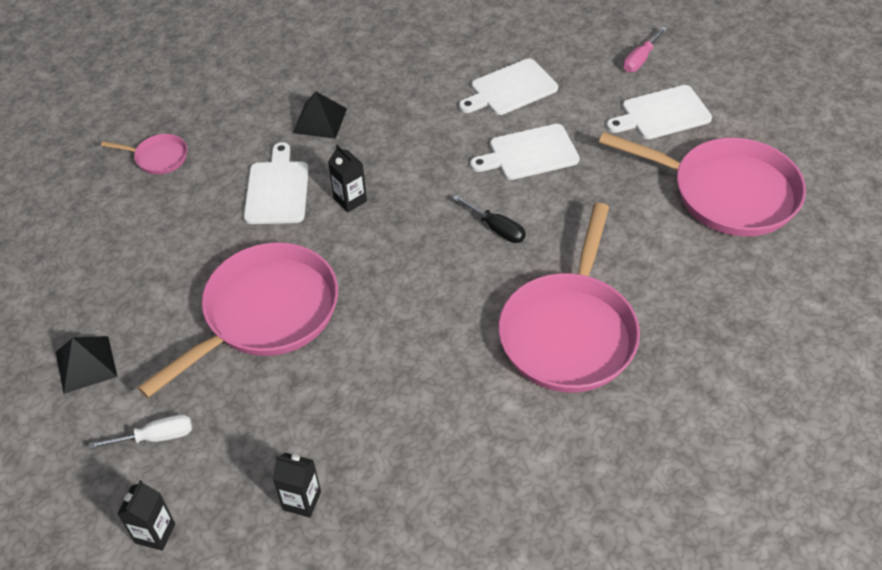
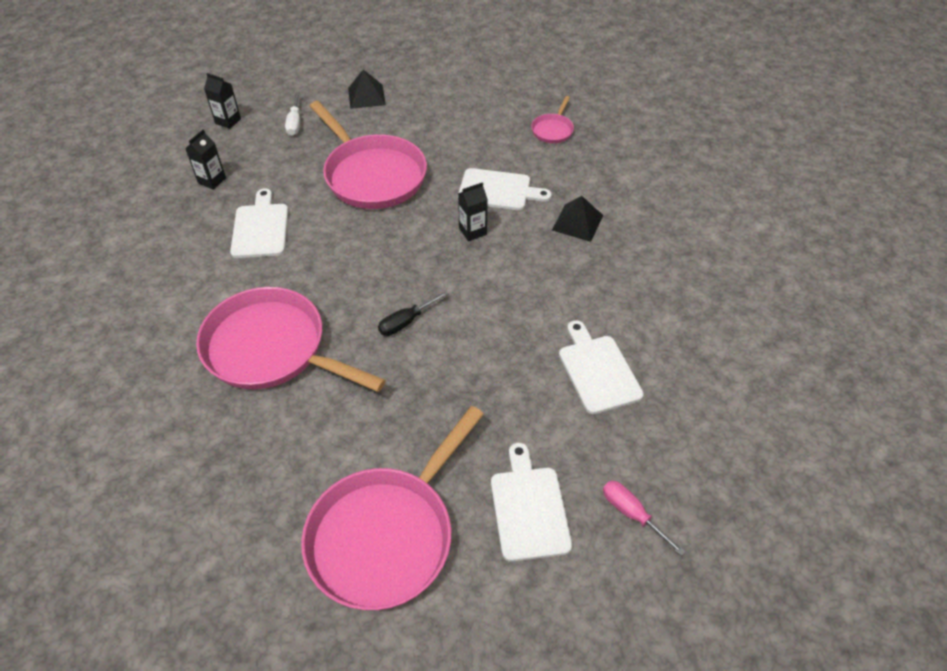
camera: 100 degrees right, 0 degrees up
(529, 153) = (496, 366): white cutting board -> white cutting board (260, 228)

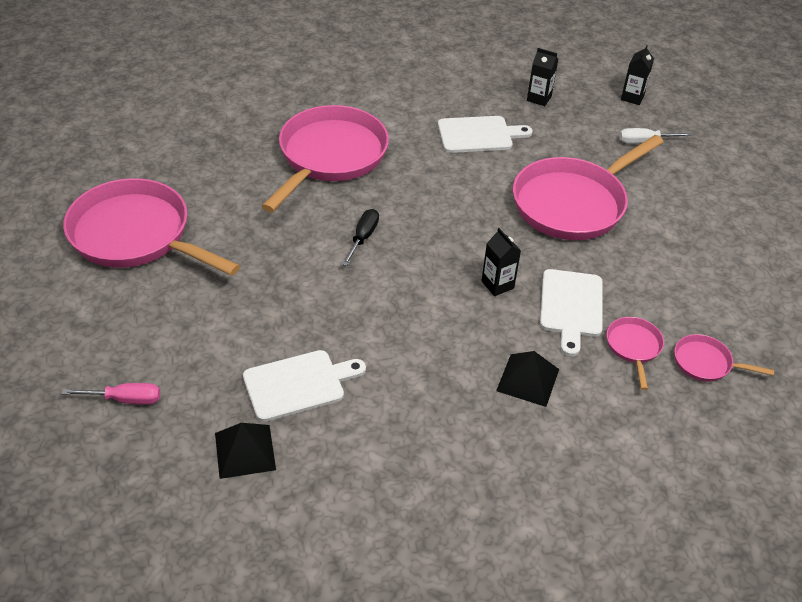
camera: 85 degrees right, 5 degrees down
(366, 96) = (713, 191): black pyramid -> black pyramid (245, 451)
(406, 322) = (363, 238): black screwdriver -> black screwdriver turned 60 degrees clockwise
(529, 508) = (144, 324): white cutting board -> none
(540, 162) = (633, 347): none -> pink pan
(632, 514) = (125, 399): pink screwdriver -> pink screwdriver turned 45 degrees clockwise

